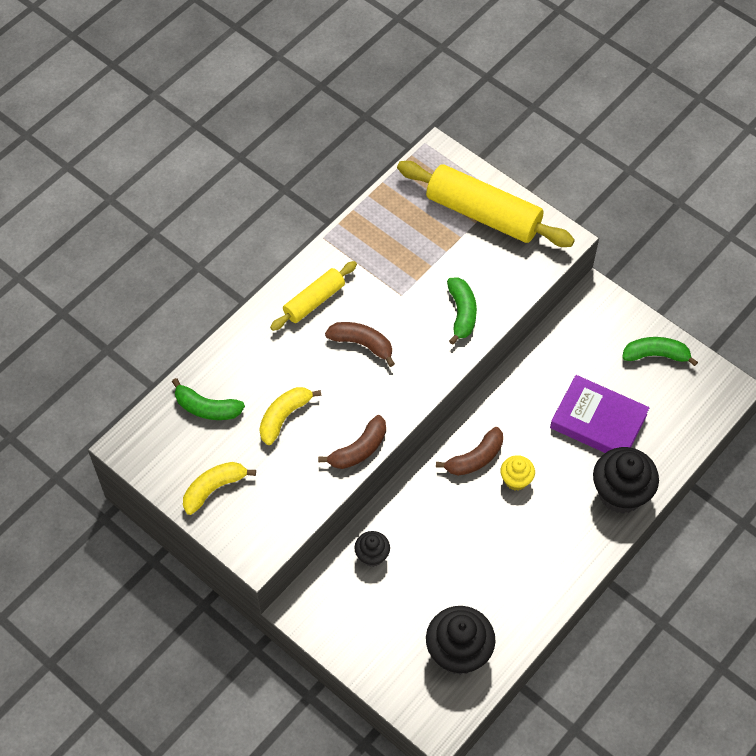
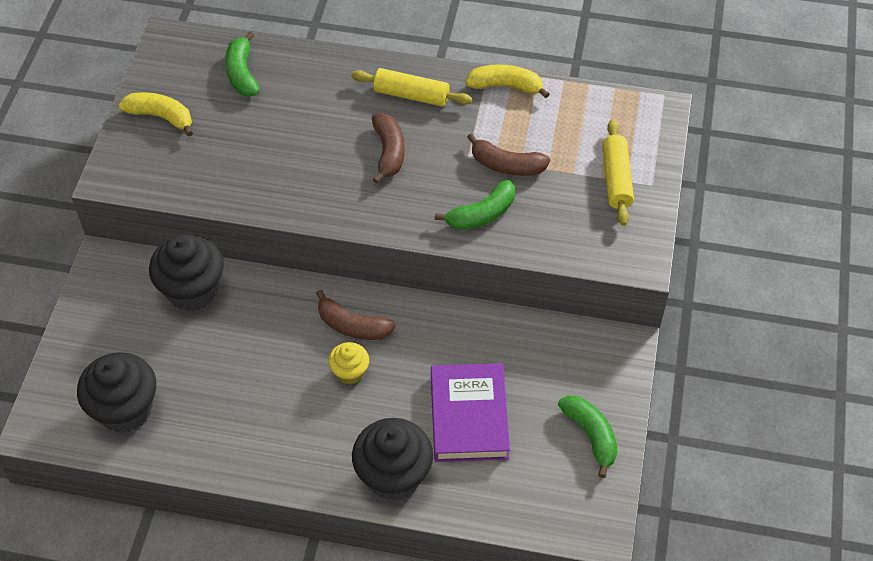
camera: 60 degrees right, 5 degrees down
(284, 417) = (268, 131): yellow banana -> yellow banana (506, 86)
(359, 449) = (268, 203): brown banana -> brown banana (506, 165)
(372, 555) = (192, 290): black cupcake -> black cupcake, size x1.87
(483, 214) = (616, 179): yellow rolling pin -> yellow rolling pin, size x0.56

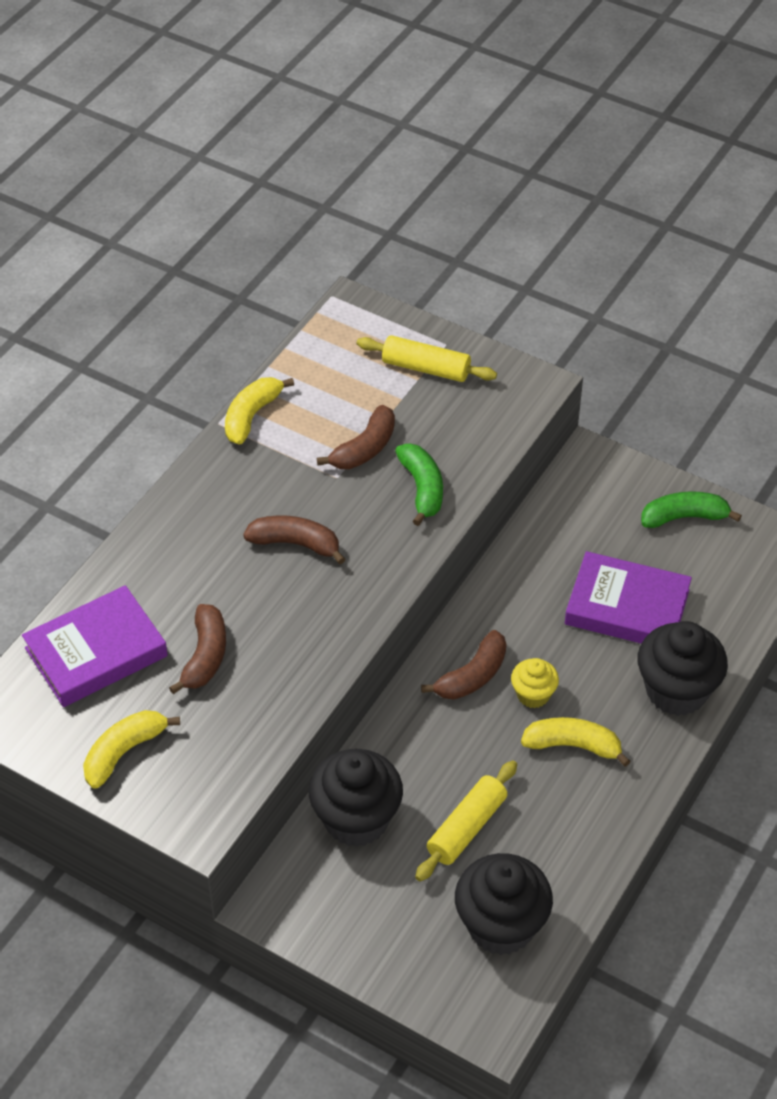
camera: 70 degrees left, 5 degrees down
(242, 73) = (96, 652): green banana -> purple book
(260, 133) = (205, 656): none -> brown banana
(309, 414) = (573, 745): none -> yellow banana
(411, 95) = (220, 500): yellow rolling pin -> yellow rolling pin (467, 828)

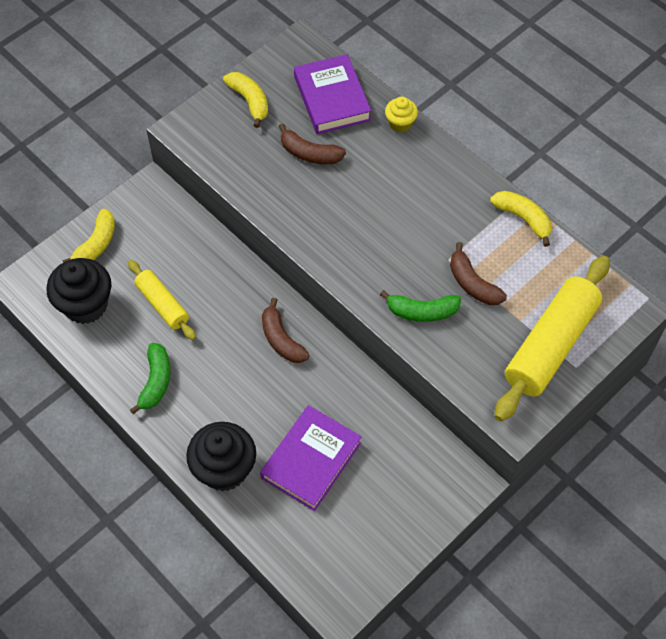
camera: 105 degrees right, 10 degrees up
(296, 544) = (391, 221): brown banana -> none
(356, 819) = (192, 245): black cupcake -> none
(426, 368) = (551, 345): yellow rolling pin -> yellow rolling pin, size x1.78
(533, 695) = (253, 373): yellow cupcake -> yellow cupcake (400, 123)
(573, 745) = (202, 386): yellow banana -> yellow banana (96, 244)
(684, 517) = (388, 533): green banana -> green banana (156, 382)

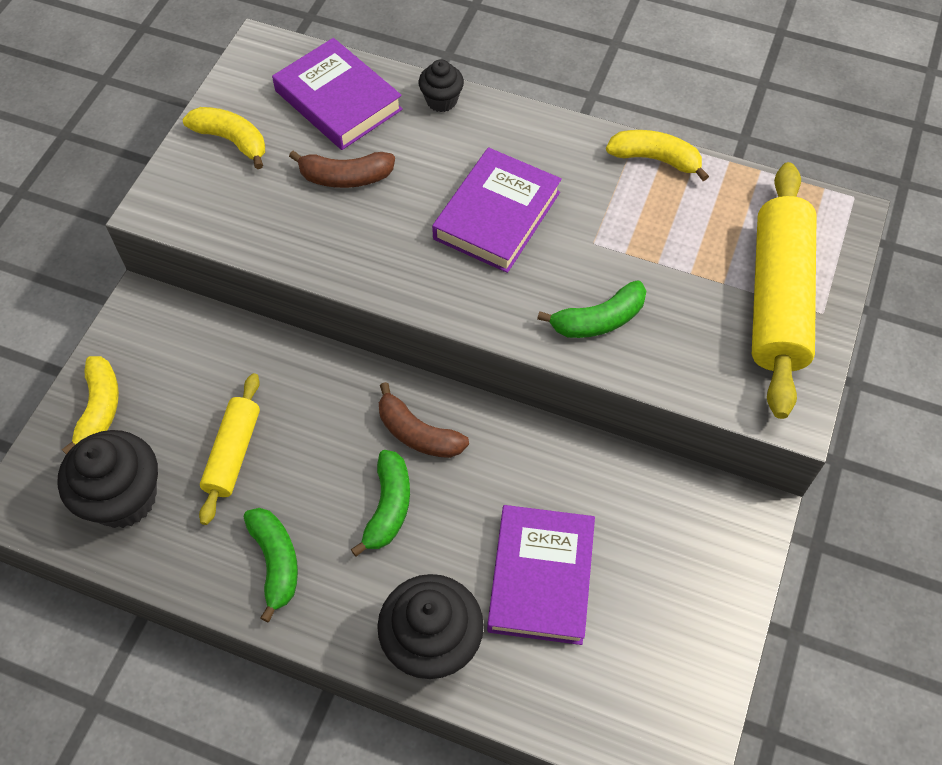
camera: 25 degrees left, 0 degrees up
(162, 304) = (233, 453): yellow rolling pin -> yellow rolling pin turned 75 degrees clockwise
(239, 377) = (388, 507): none -> green banana
(394, 217) = (497, 215): none -> purple book
(400, 123) = (441, 100): yellow cupcake -> black cupcake
(472, 283) = (640, 260): brown banana -> none

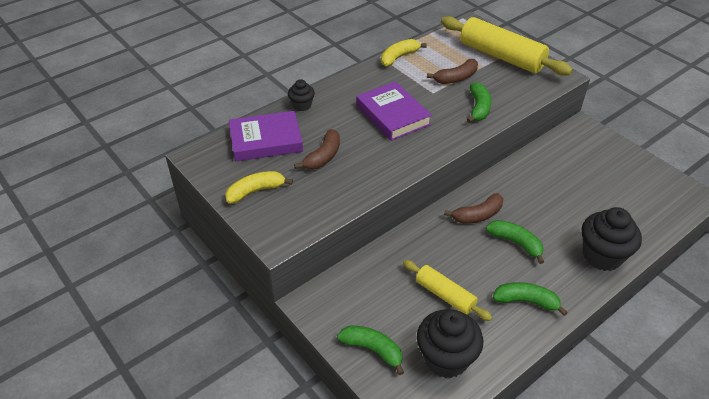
camera: 60 degrees left, 15 degrees down
(100, 408) = (373, 349): yellow banana -> green banana
(541, 577) = (583, 203): purple book -> none
(658, 258) = (456, 78): none -> brown banana

